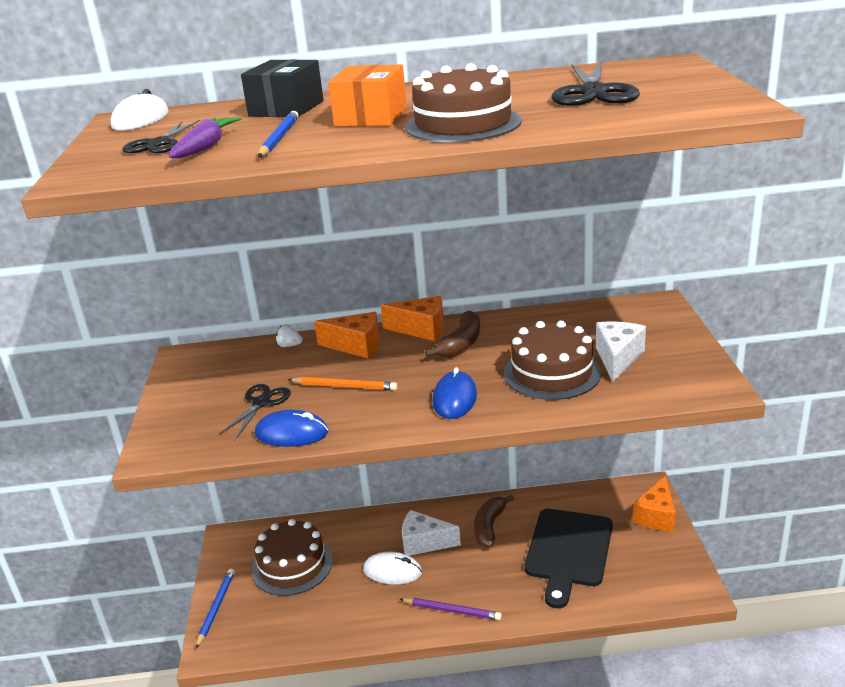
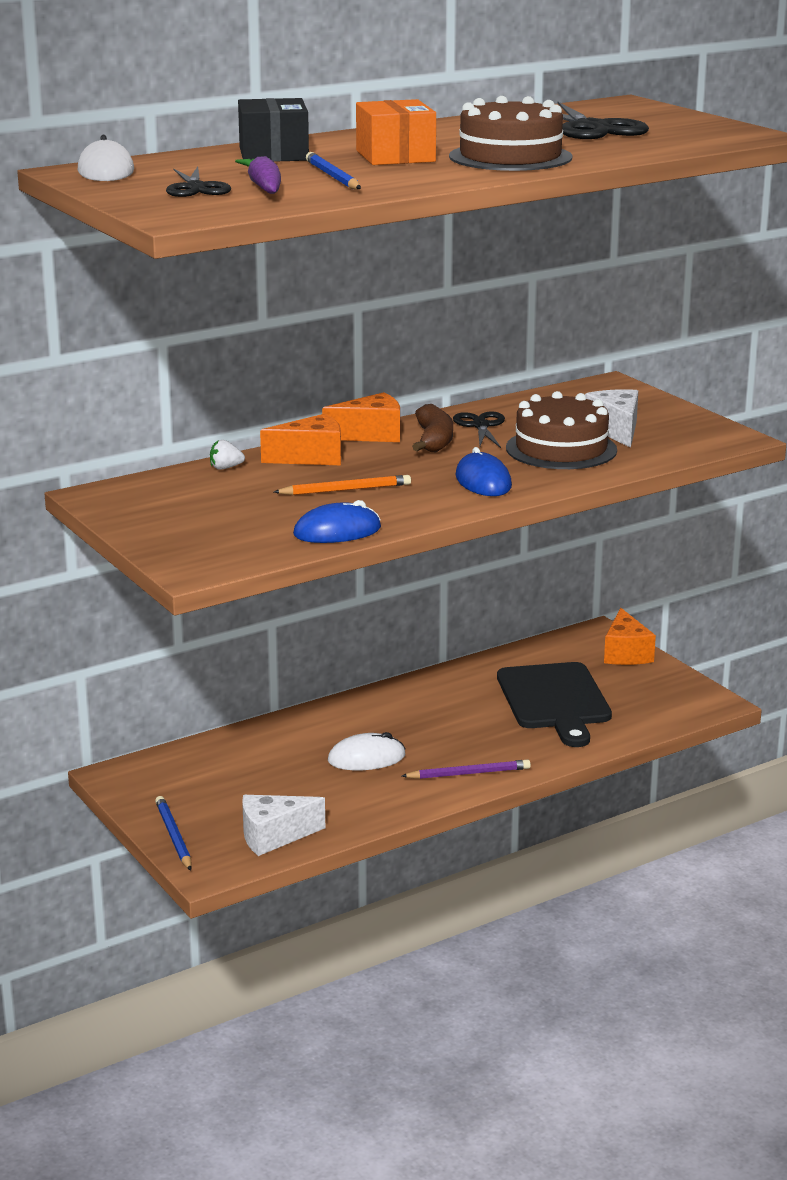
camera: 30 degrees left, 5 degrees down
(261, 403) = (264, 515): black scissors -> black scissors (480, 426)
(292, 565) = (233, 780): brown cake -> none
(424, 543) = (381, 727): white cheese -> white cheese (273, 836)
(489, 527) = (446, 698): brown banana -> none

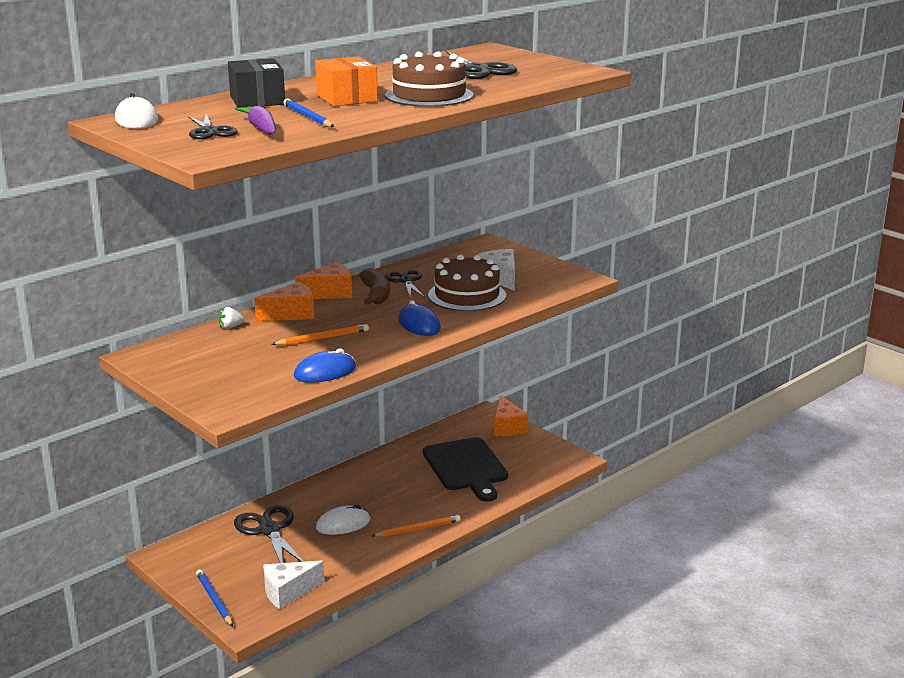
camera: 10 degrees left, 0 degrees up
(264, 756) = (269, 530): none -> black scissors
(468, 773) = (418, 529): purple pencil -> orange pencil

